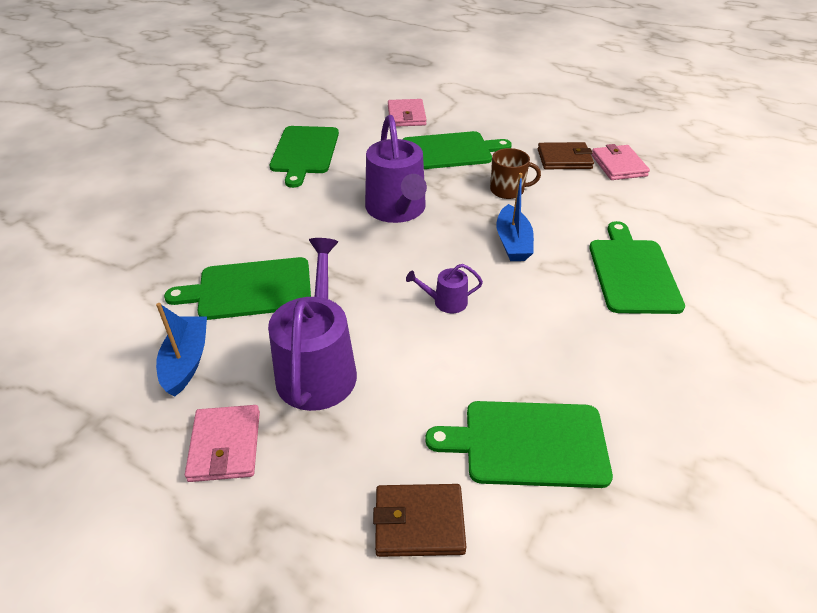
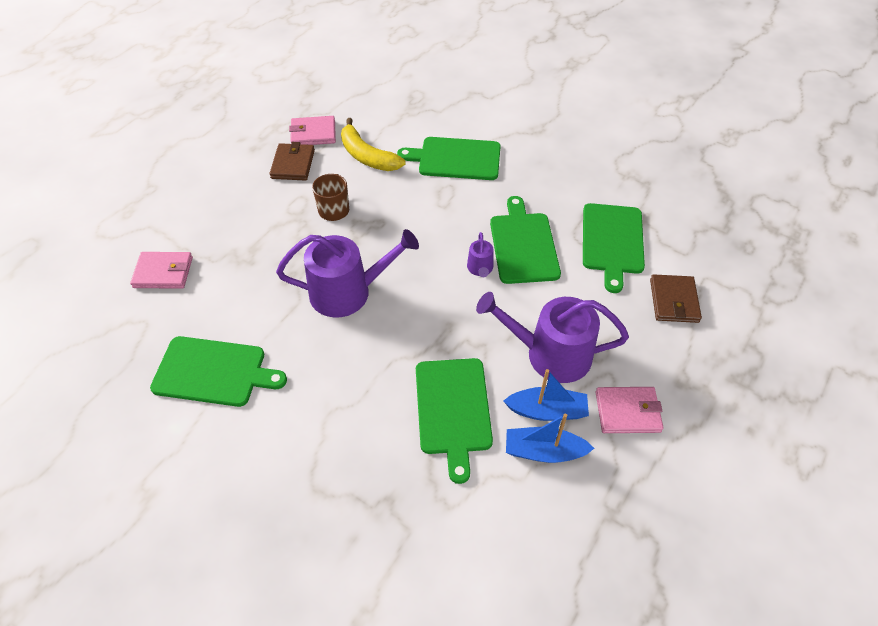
camera: 85 degrees left, 10 degrees up
(449, 151) = (253, 243): green cutting board -> green cutting board (523, 245)
(513, 242) = (411, 218): blue boat -> blue boat (547, 411)
(601, 203) = (367, 156): none -> yellow banana

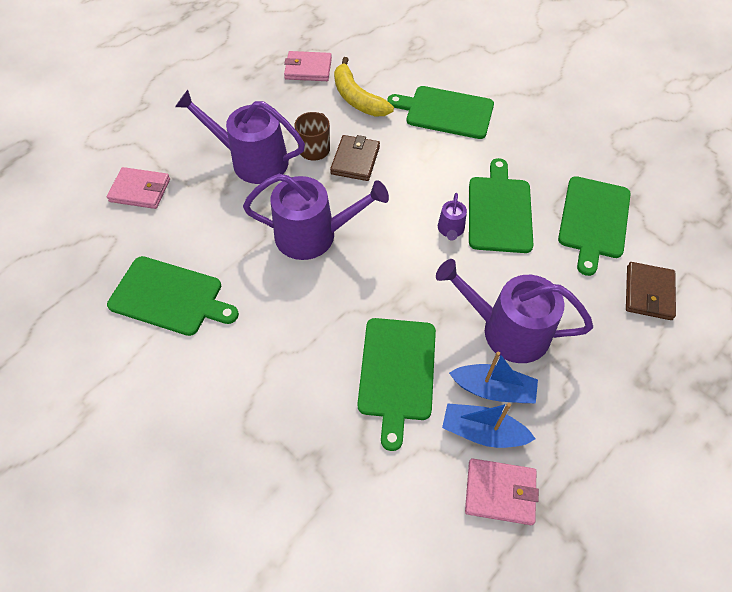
camera: 10 degrees right, 5 degrees up
(274, 229) = (253, 161): none -> purple watering can
(293, 164) = (283, 98): brown wallet -> brown wallet (355, 160)
(627, 412) = (578, 404): pink wallet -> pink wallet (500, 492)

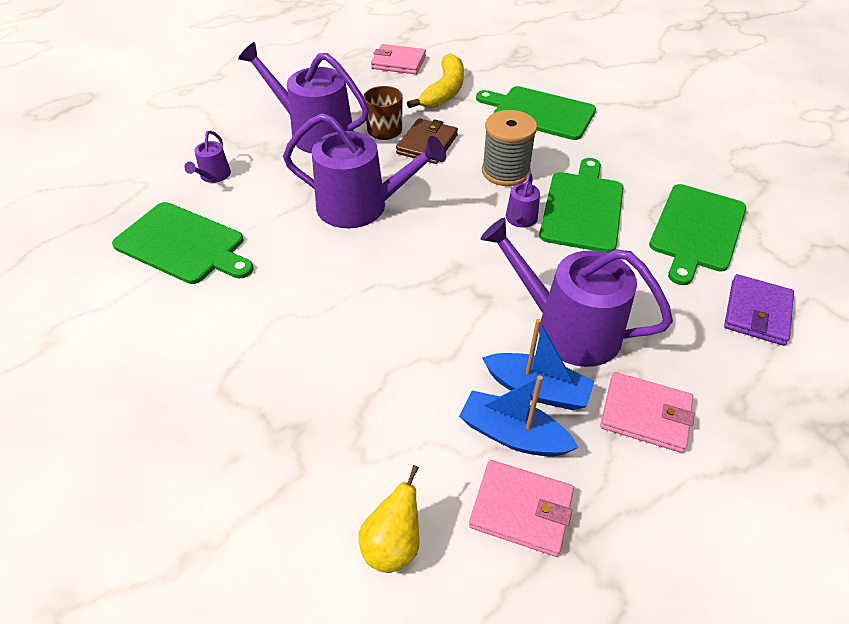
camera: 10 degrees right, 10 degrees down
(140, 190) = (188, 146): pink wallet -> pink wallet (645, 414)
(174, 220) = (213, 176): none -> purple watering can
(357, 98) = (444, 91): yellow banana -> yellow banana turned 135 degrees counterclockwise
(397, 372) = (421, 354): green cutting board -> none
(413, 537) = (393, 544): none -> yellow pear
(429, 181) = (505, 171): none -> grey spool
(648, 293) = (757, 312): brown wallet -> purple wallet

